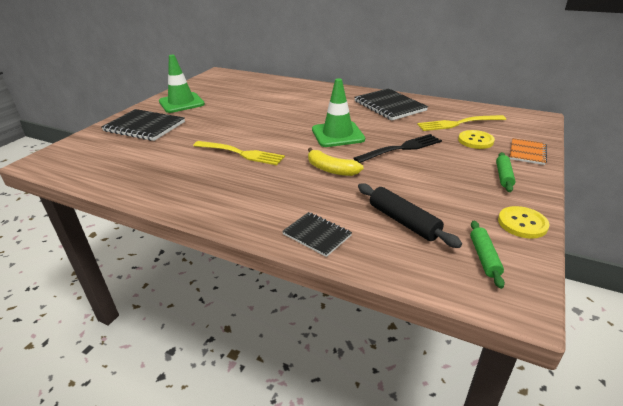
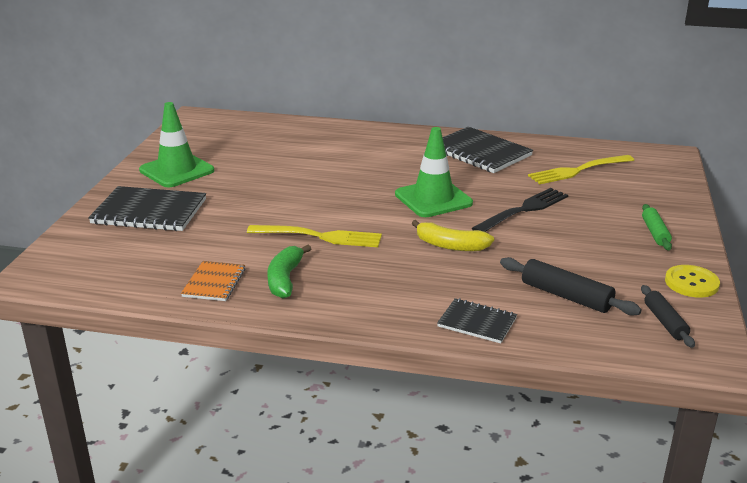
camera: 15 degrees left, 5 degrees down
(195, 181) = (285, 279): none -> green banana
(475, 141) = (608, 192): yellow button -> none
(484, 257) = (665, 322): green rolling pin -> black rolling pin
(527, 152) = (672, 201): orange notebook -> orange notebook (214, 283)

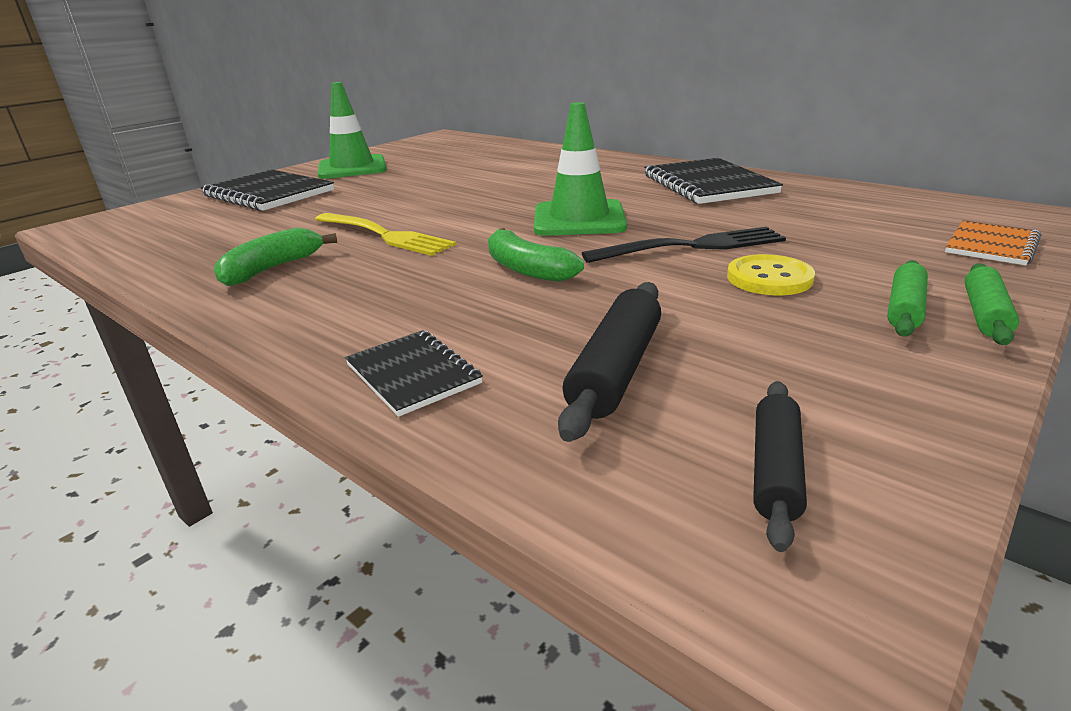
camera: 30 degrees right, 0 degrees up
(214, 283) = (201, 258): orange notebook -> orange notebook (991, 245)
(450, 245) = (526, 269): yellow banana -> green banana
(566, 296) = (616, 370): black rolling pin -> black rolling pin turned 45 degrees clockwise
(578, 170) = (838, 215): yellow fork -> none
(687, 229) = (984, 314): none -> green rolling pin
(691, 283) = (915, 407): yellow button -> yellow button (769, 278)

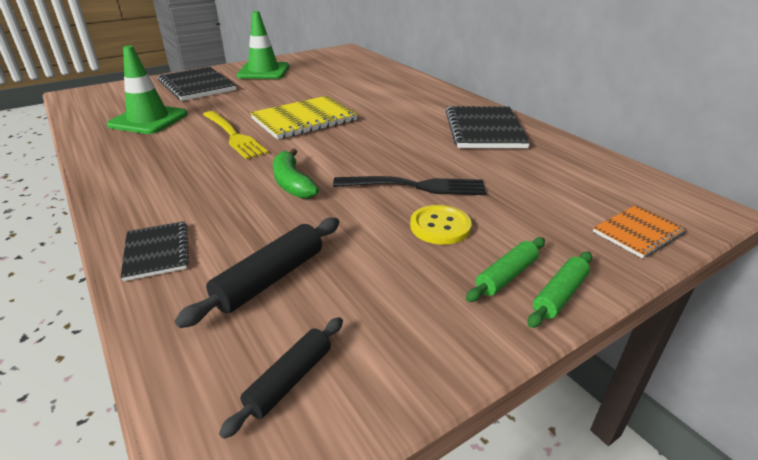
camera: 15 degrees right, 5 degrees up
(272, 269) = (149, 151): green banana -> none
(467, 206) = (304, 120): none -> yellow notebook
(579, 219) = (364, 146): green traffic cone -> green traffic cone (148, 120)

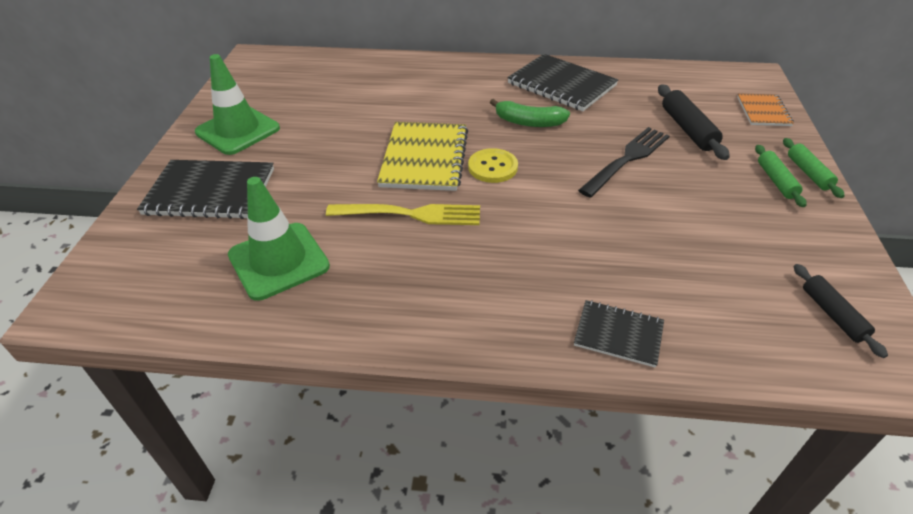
camera: 50 degrees left, 10 degrees up
(270, 279) = (709, 283): black rolling pin -> black rolling pin (688, 129)
(292, 183) = (560, 216): green banana -> green banana (528, 122)
(440, 226) = (696, 177): yellow button -> yellow button (492, 167)

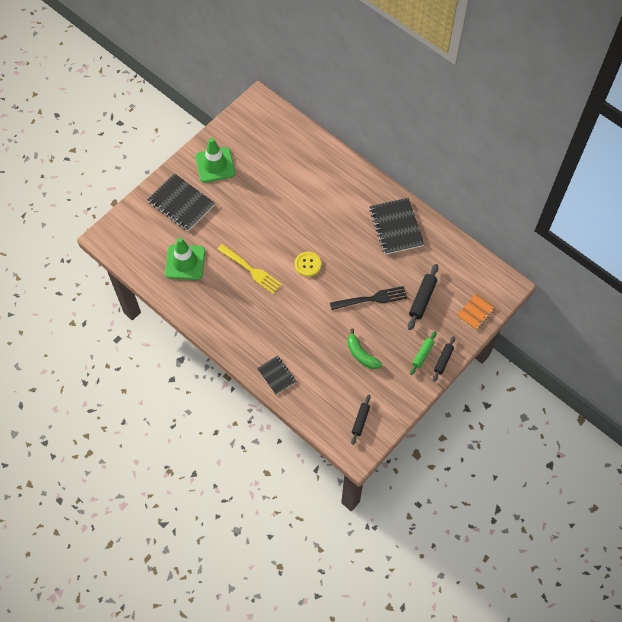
camera: 35 degrees right, 20 degrees up
(424, 158) = (283, 239): yellow notebook -> none
(528, 122) = (351, 245): green banana -> green banana (361, 354)
(808, 173) = (443, 360): green rolling pin -> black rolling pin

